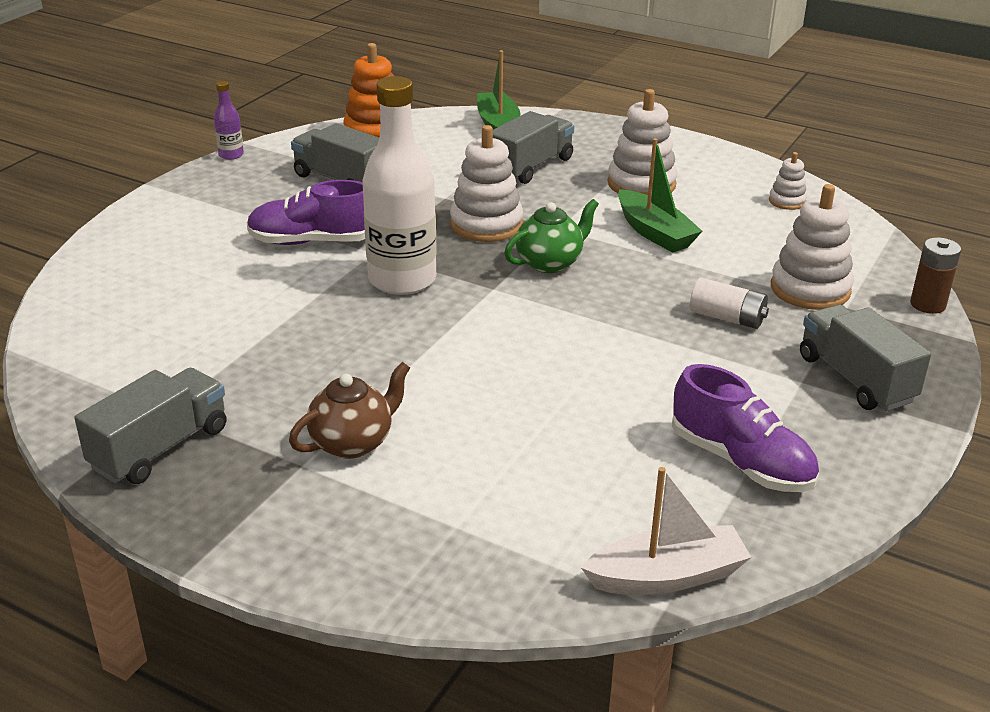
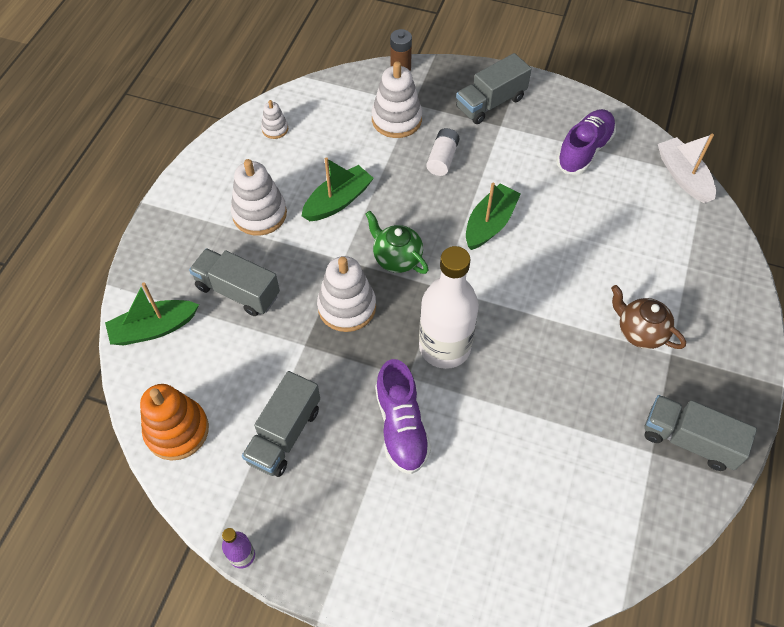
camera: 100 degrees left, 25 degrees up
(593, 341) = (489, 224): none -> green boat

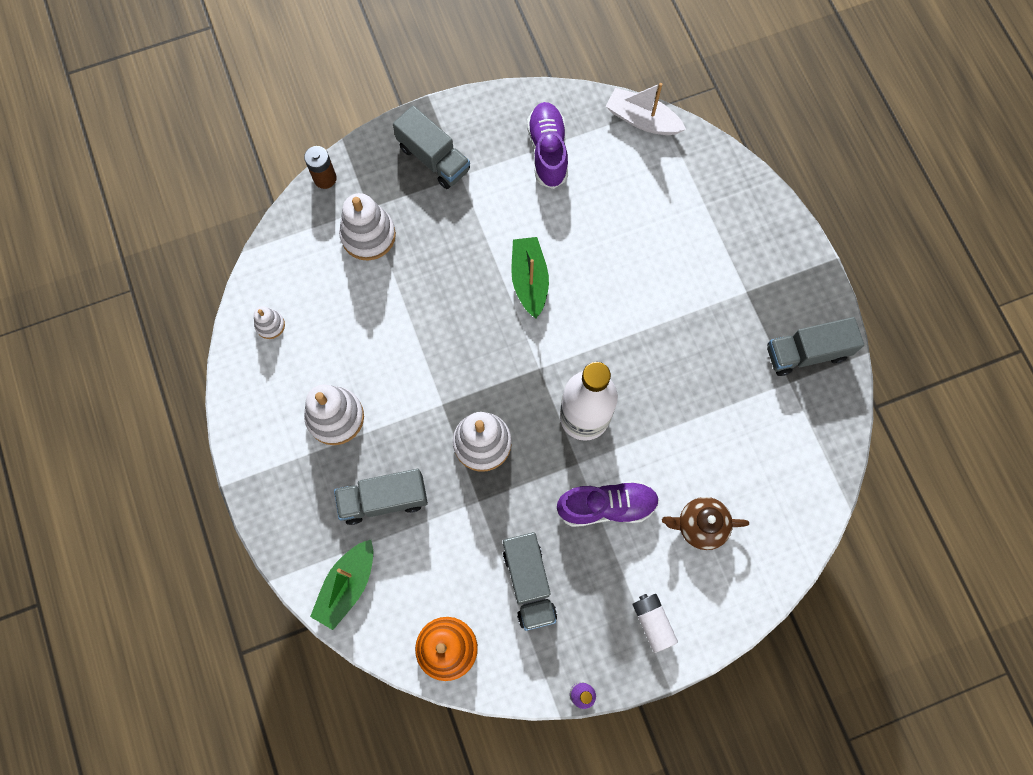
camera: 40 degrees left, 15 degrees up
(338, 201) = (390, 354): green boat -> none
(396, 258) = (483, 369): green teapot -> none
(401, 426) = (607, 506): purple shoe -> purple shoe turned 45 degrees counterclockwise
(442, 159) = (440, 246): white battery -> white battery (653, 622)
(490, 103) = (434, 158): grey truck -> grey truck turned 60 degrees counterclockwise
(640, 332) = (712, 290): brown teapot -> brown teapot (700, 525)

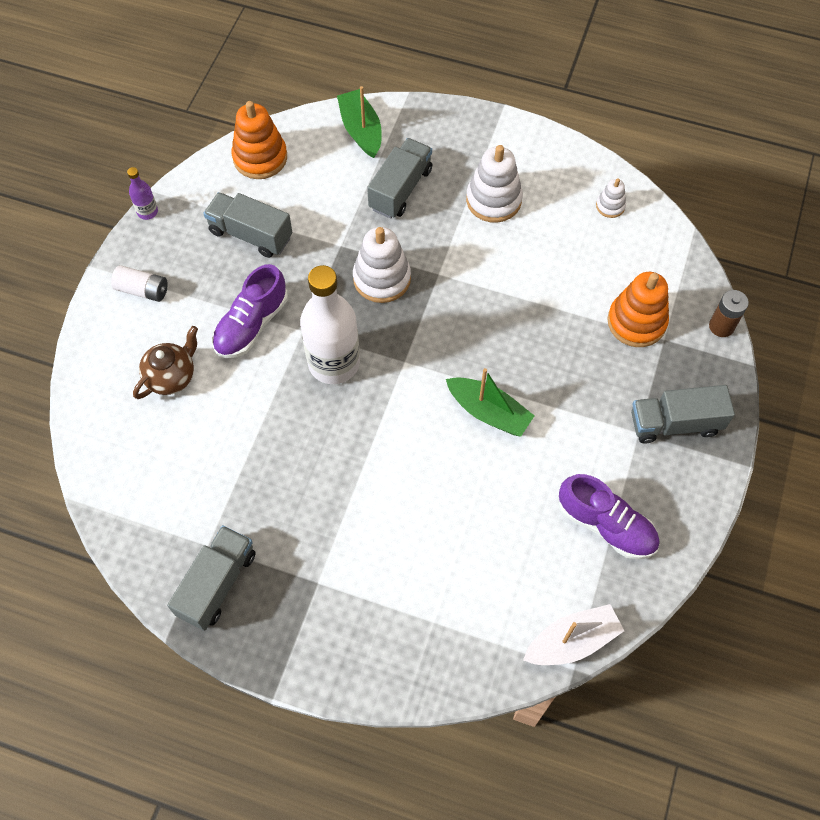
camera: 130 degrees right, 10 degrees down
(368, 235) = (636, 322): white stacking toy -> orange stacking toy

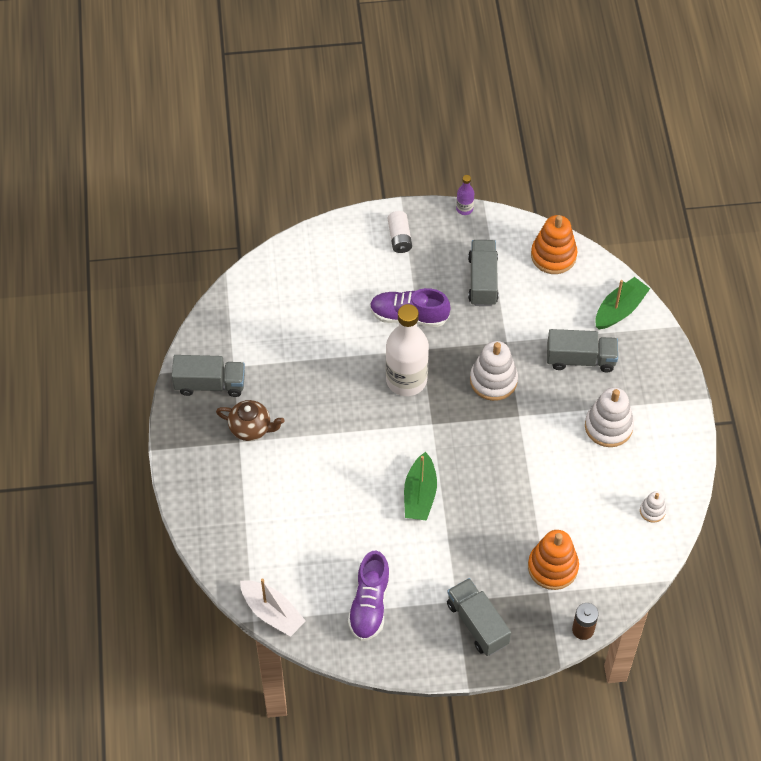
camera: 65 degrees right, 5 degrees down
(171, 376) = (342, 287): brown teapot -> brown teapot (251, 428)

